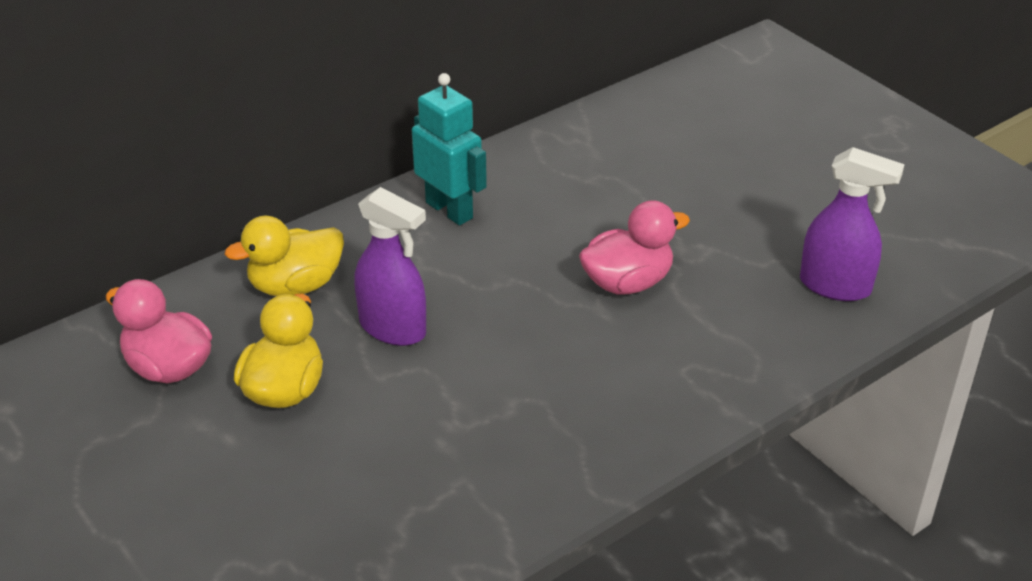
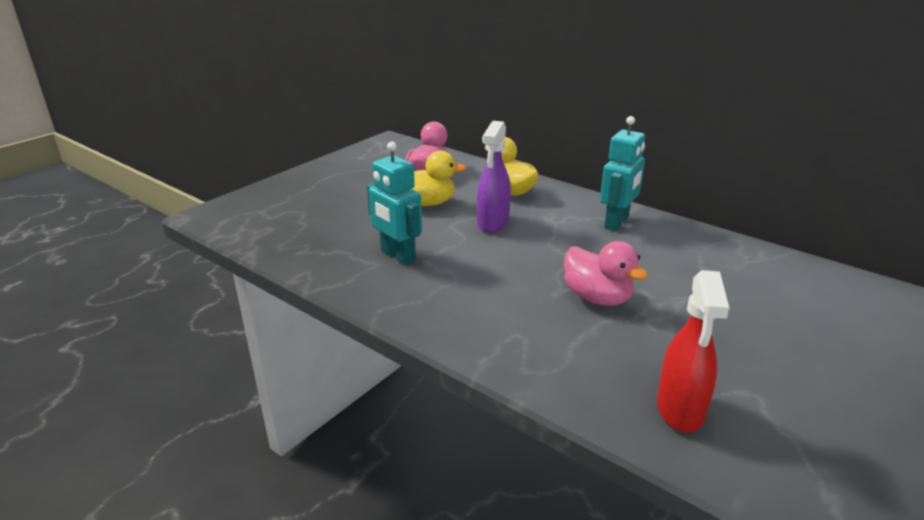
camera: 75 degrees right, 10 degrees down
(449, 451) = (397, 256): none -> turquoise robot
(835, 286) = (680, 410): purple spray bottle -> red spray bottle

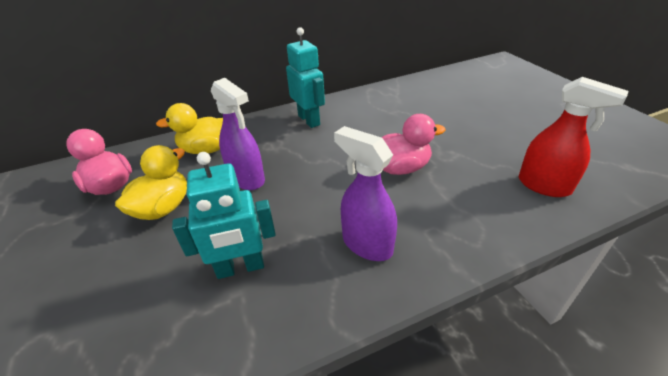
camera: 60 degrees left, 10 degrees up
(469, 305) = (366, 244): none -> purple spray bottle

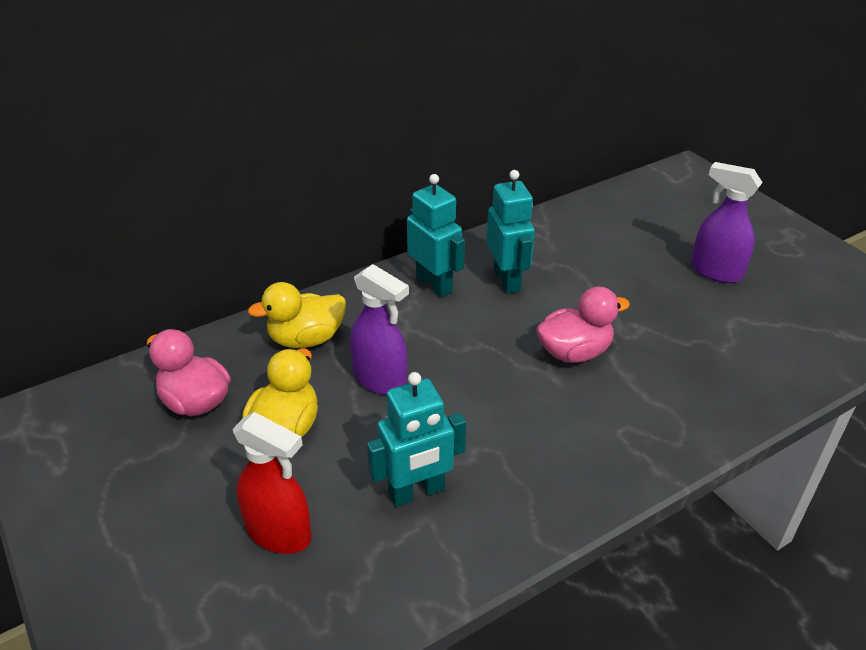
camera: 10 degrees left, 0 degrees up
(361, 119) = (507, 280): none -> turquoise robot
(366, 244) = (555, 453): purple spray bottle -> purple spray bottle (715, 271)
(544, 186) = (748, 365): red spray bottle -> red spray bottle (279, 533)

